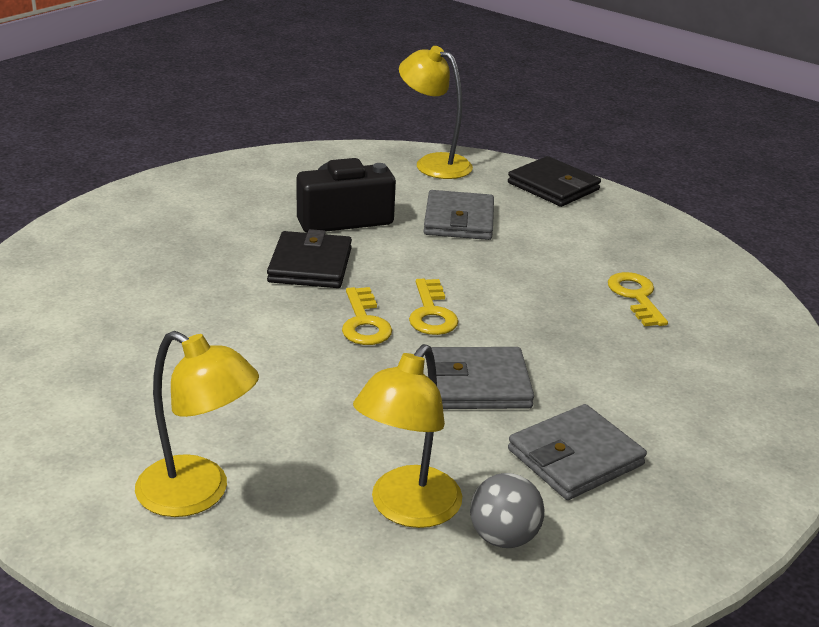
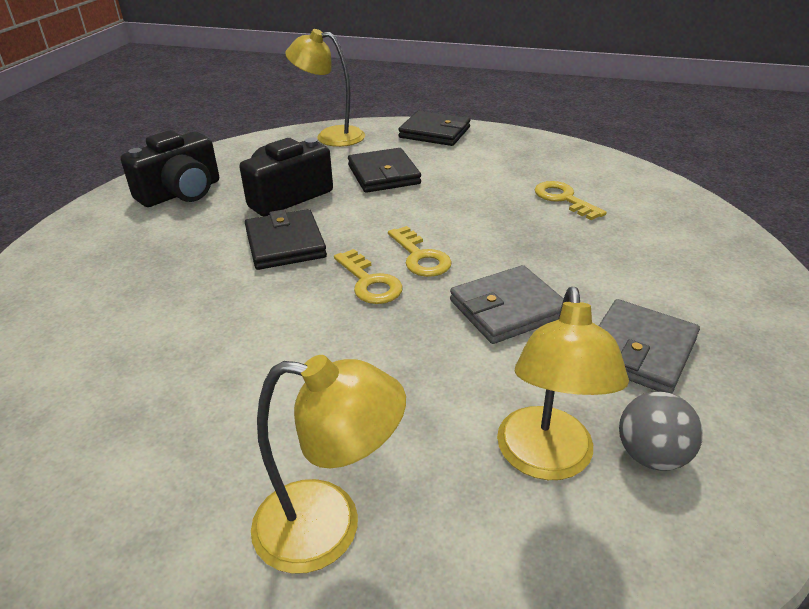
camera: 20 degrees left, 5 degrees up
(244, 189) = (181, 193): none -> black camera
(459, 220) = (384, 174): grey wallet -> black wallet

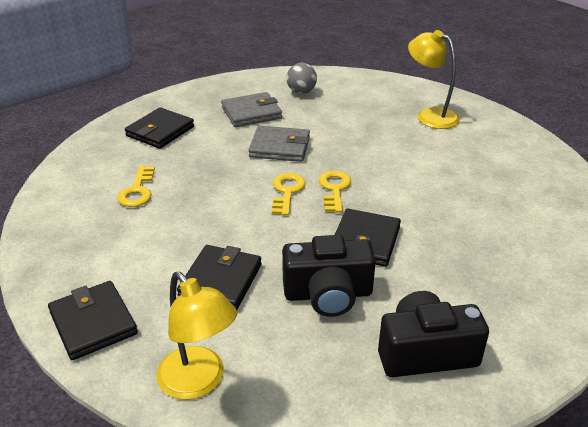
camera: 145 degrees left, 0 degrees up
(545, 460) = (338, 103): yellow lamp -> none
(680, 262) = (160, 131): none -> black wallet

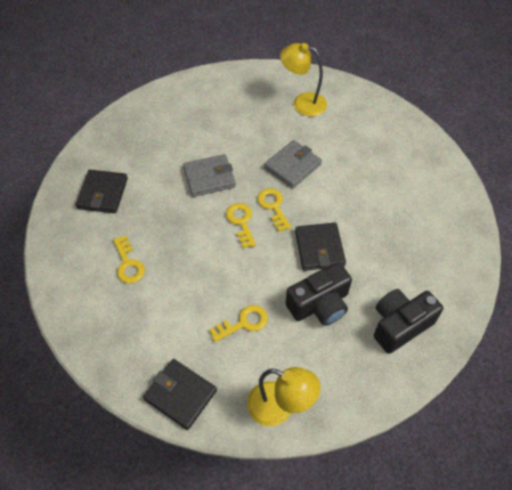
camera: 25 degrees left, 20 degrees up
(220, 280) = (243, 323): black wallet -> yellow key
(251, 113) = (164, 146): grey wallet -> grey wallet (292, 166)
(301, 92) = (190, 107): grey ball -> none

